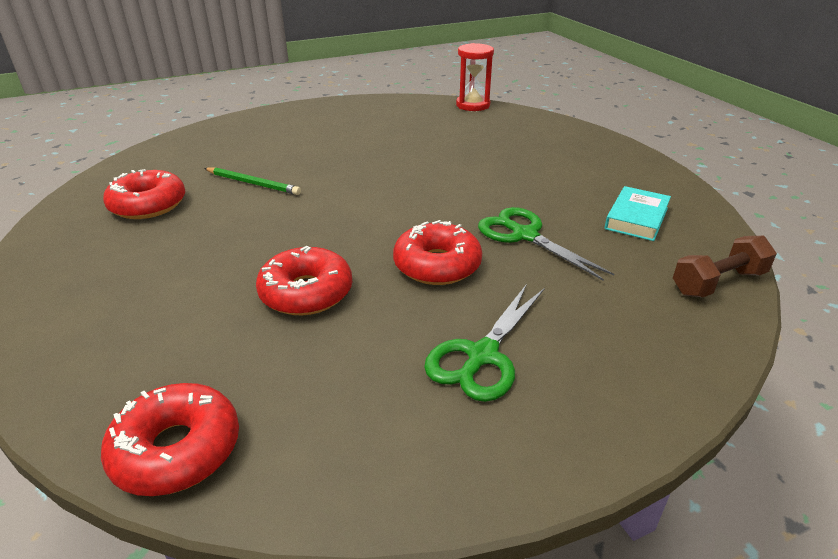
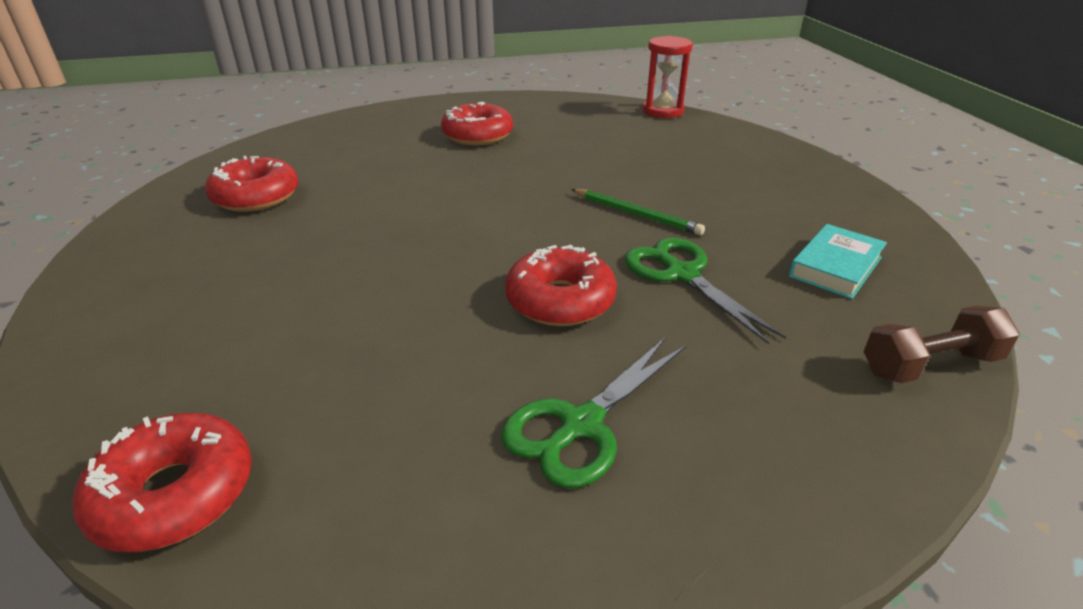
camera: 10 degrees right, 0 degrees up
(253, 183) = (378, 182): green pencil -> green pencil (636, 214)
(306, 292) = (393, 317): red donut -> red donut (477, 135)

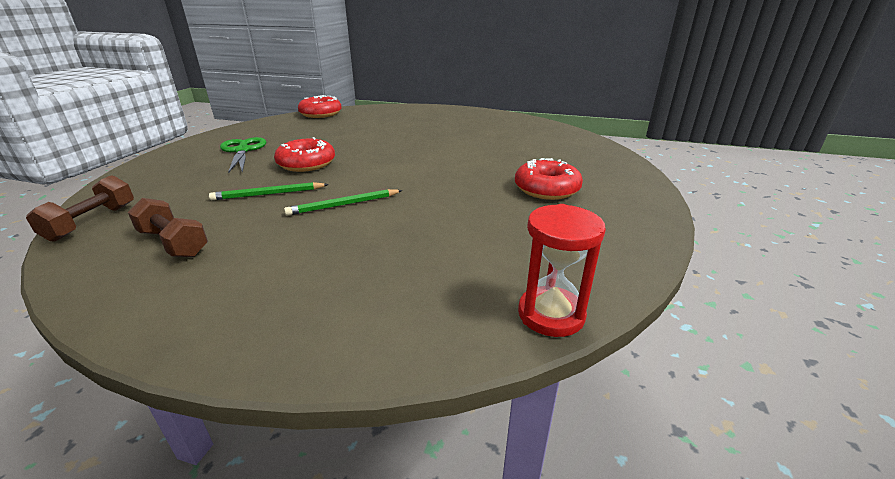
camera: 120 degrees right, 5 degrees down
(256, 197) = (498, 129): red donut -> none
(682, 274) = (268, 194): green scissors -> green pencil
(835, 267) = (173, 243): turquoise book -> brown dumbbell

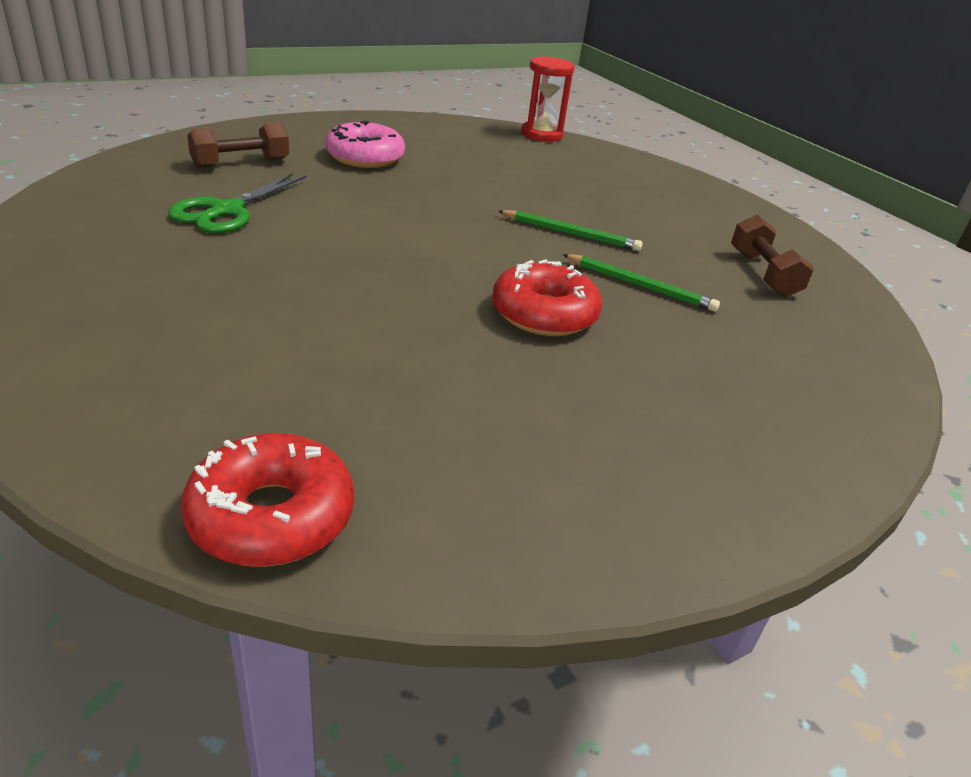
camera: 140 degrees left, 5 degrees up
(92, 222) = (867, 346): brown dumbbell -> brown dumbbell (241, 163)
(243, 151) = (623, 416): green scissors -> green scissors (227, 211)
(546, 189) = (365, 157): red donut -> pink donut

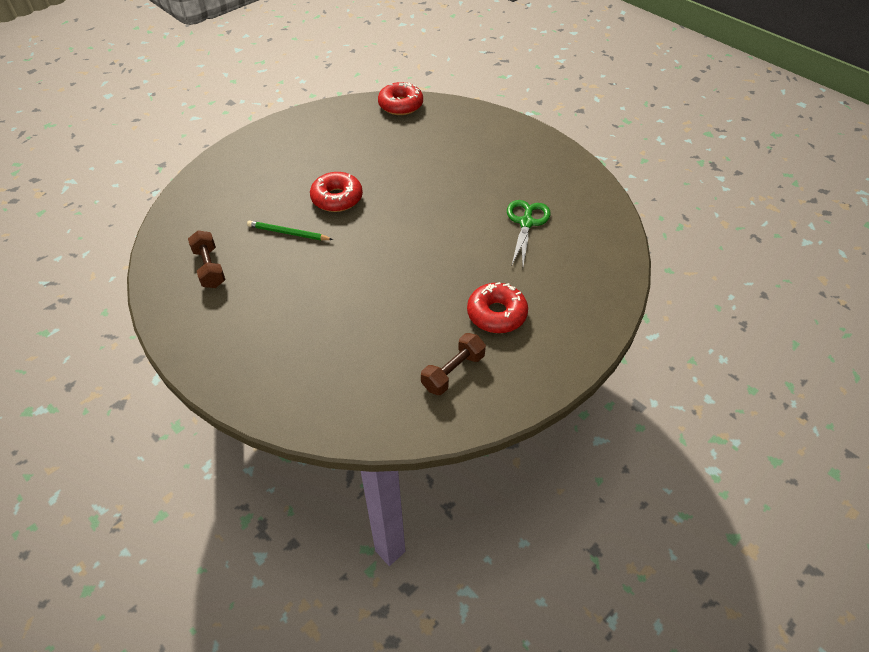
camera: 170 degrees right, 15 degrees up
(241, 163) = (563, 272): brown dumbbell -> brown dumbbell (453, 372)
(365, 157) = (496, 314): pink donut -> red donut
(541, 135) = (375, 431): red hourglass -> none
(570, 234) = (330, 269): green pencil -> none

